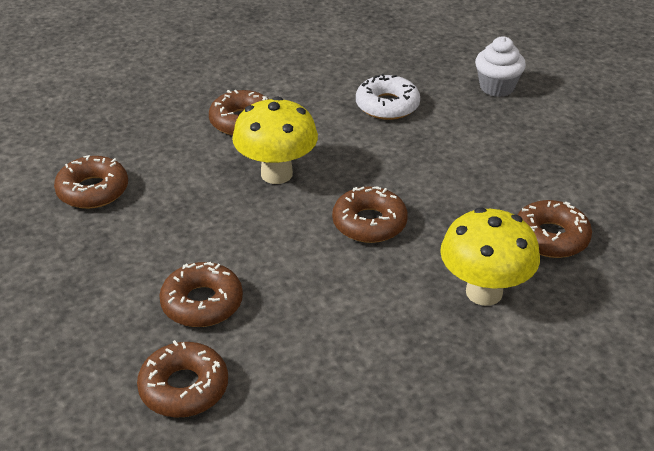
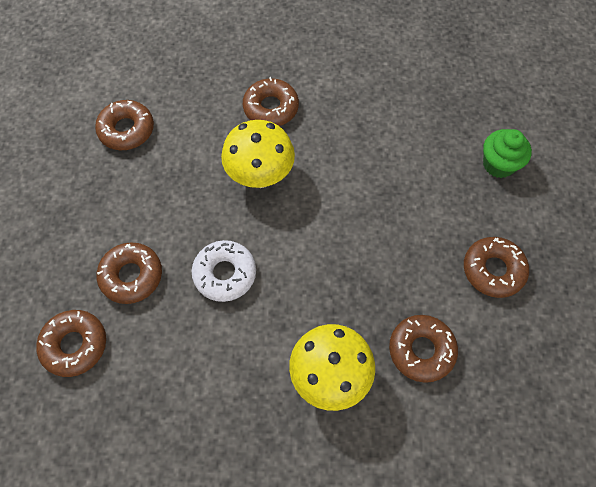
camera: 30 degrees right, 25 degrees up
(369, 223) = (294, 261): brown donut -> brown donut (493, 270)
(387, 105) = (392, 143): white donut -> white donut (225, 274)
(497, 87) = (498, 164): white cupcake -> green cupcake

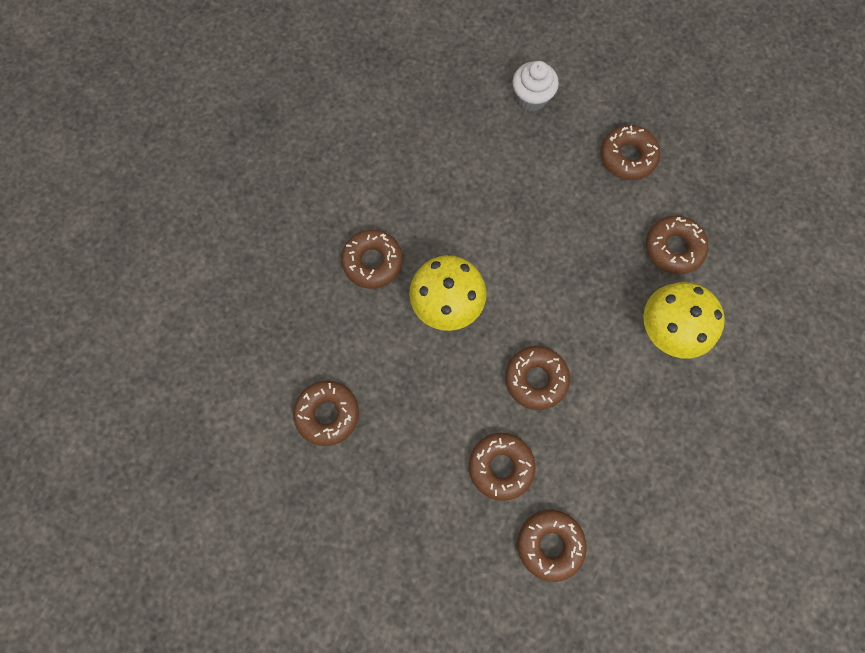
camera: 65 degrees left, 10 degrees up
(225, 274) = (535, 379): white donut -> brown donut
(498, 164) = (531, 98): green cupcake -> white cupcake

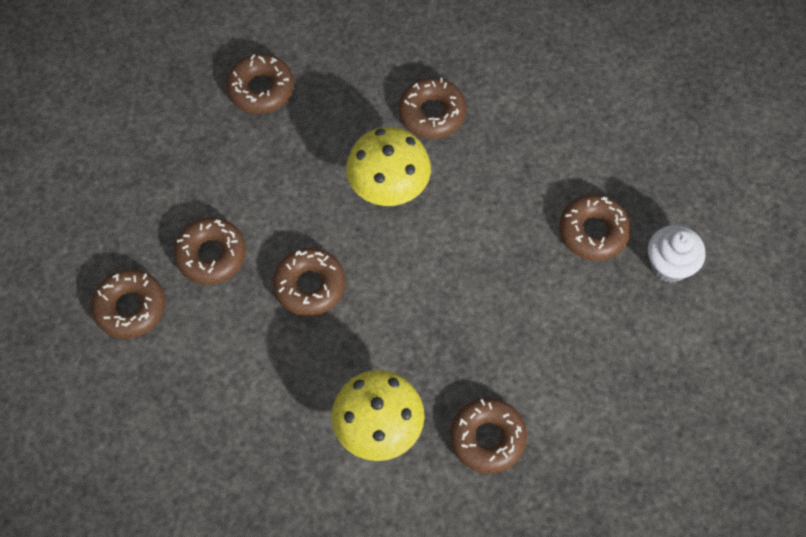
camera: 85 degrees right, 10 degrees down
(627, 157) = (606, 381): brown donut -> brown donut (593, 232)

